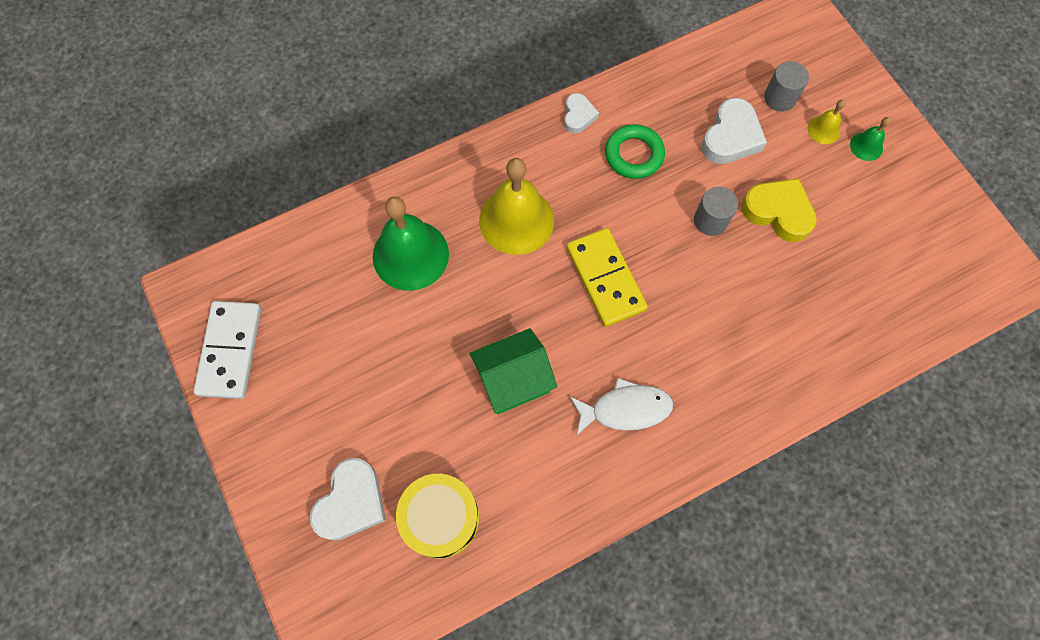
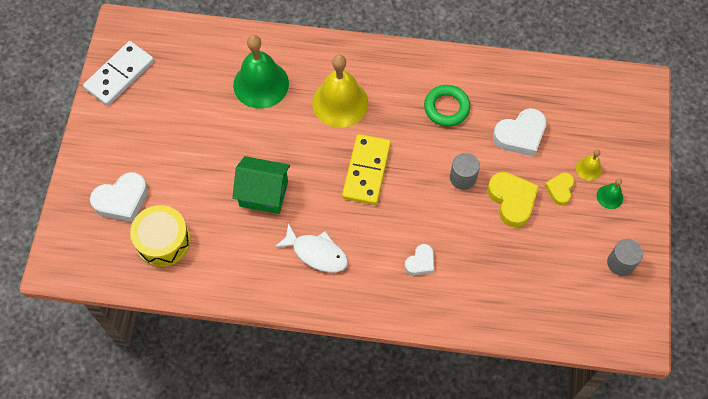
camera: 35 degrees right, 5 degrees down
(578, 116) = (430, 63): white heart -> white heart (420, 262)
(780, 98) = (576, 130): grey cylinder -> grey cylinder (620, 263)
(814, 170) = (560, 189): none -> yellow heart

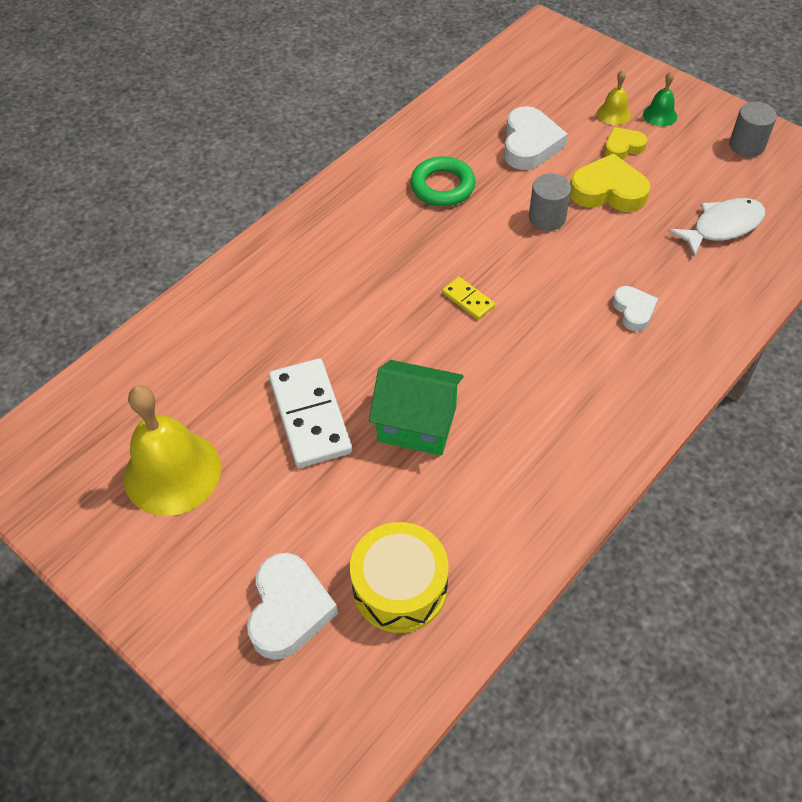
camera: 55 degrees left, 10 degrees down
(120, 75) = (77, 506): white domino -> white domino (310, 415)
(261, 84) = (249, 345): green bell -> none
(263, 193) = (416, 424): green house -> green house turned 60 degrees clockwise
(316, 253) = (548, 409): white fish -> white fish (722, 226)
(340, 102) = (350, 278): yellow bell -> yellow bell (172, 472)
(366, 171) = (468, 300): yellow domino -> yellow domino, size x0.48
(560, 189) = (623, 147): yellow heart -> yellow heart turned 105 degrees clockwise

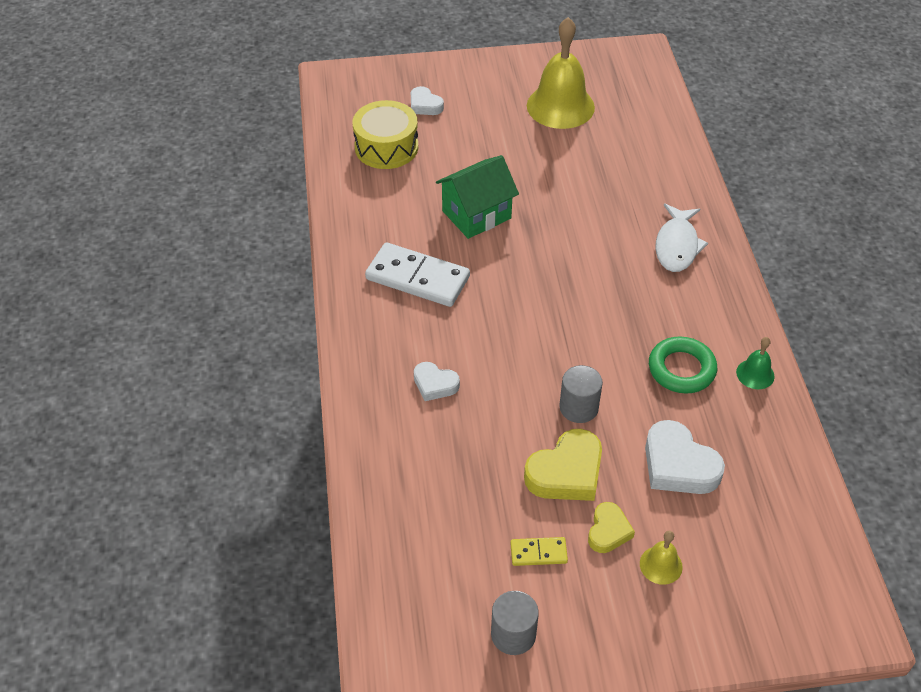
camera: 130 degrees right, 5 degrees down
(289, 610) = (425, 105): white heart -> white heart, size x0.59
(310, 415) = (537, 175): white domino -> white domino (417, 278)
(468, 300) = (547, 303): yellow domino -> yellow domino (538, 553)
(660, 115) = (623, 602): green bell -> green bell (755, 374)
(722, 226) = (446, 515): white fish -> white fish (677, 246)

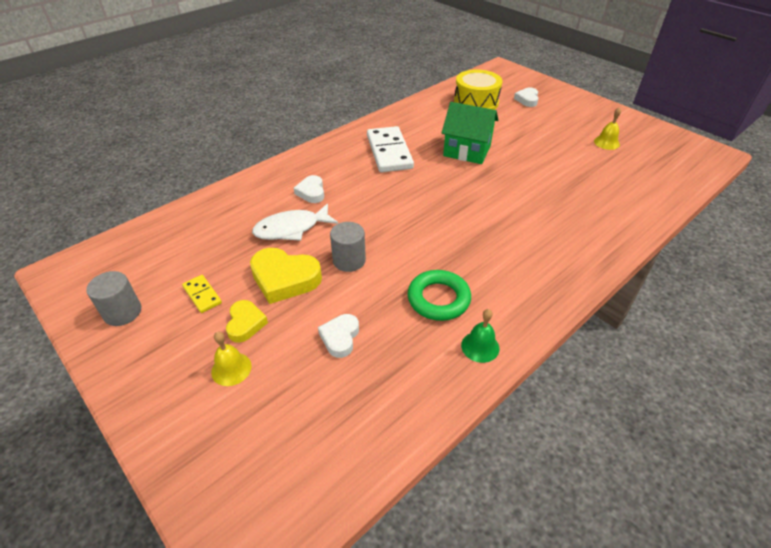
camera: 55 degrees right, 5 degrees down
(560, 106) = (606, 143): yellow bell -> yellow bell, size x0.45
(608, 531) = (245, 323): yellow heart -> yellow heart turned 75 degrees counterclockwise
(677, 246) = (558, 245): white fish -> white fish (291, 229)
(678, 465) = (340, 337): white heart -> white heart, size x0.59

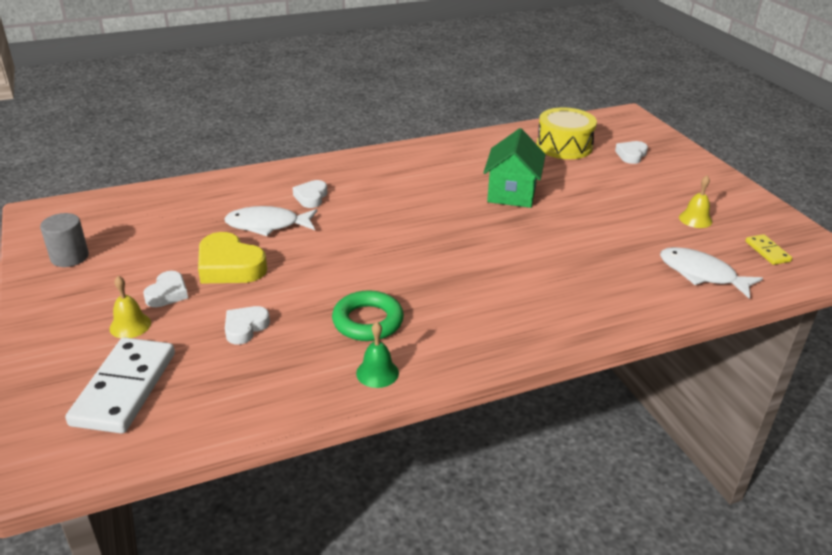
camera: 20 degrees right, 10 degrees down
(202, 295) = (145, 261): yellow domino -> yellow domino (767, 251)
(245, 323) = (167, 293): yellow heart -> white heart
(349, 260) = (303, 266): grey cylinder -> none
(389, 152) = (422, 177): white domino -> white domino (124, 388)
(467, 151) = (512, 193): green house -> green house turned 60 degrees clockwise
(643, 187) = (701, 274): none -> white fish

